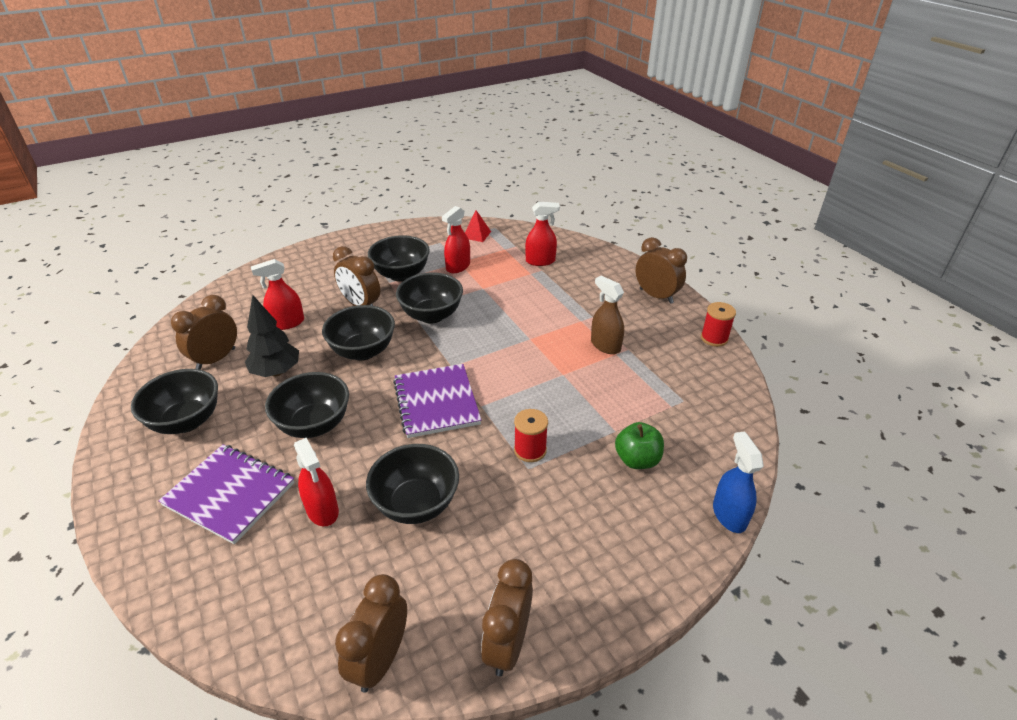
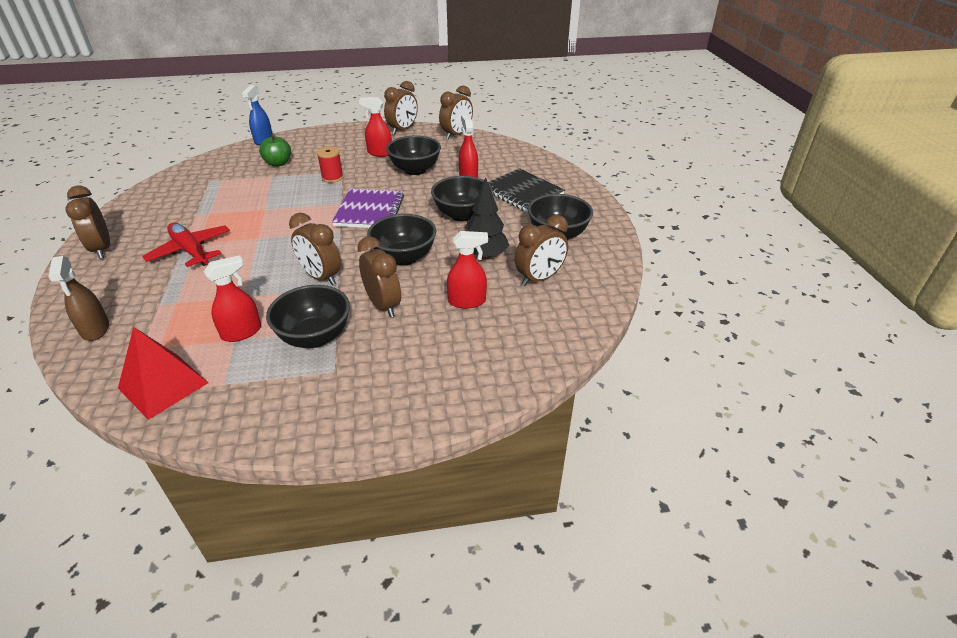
camera: 160 degrees left, 0 degrees up
(229, 494) = (522, 192): purple notebook -> black notebook
(431, 315) = (321, 277): black bowl -> brown clock
(476, 234) = (163, 385): red pyramid -> red pyramid, size x1.79
(540, 261) = (144, 316): red spray bottle -> red spray bottle (379, 153)
(576, 311) = (190, 251): none -> red plane
(605, 345) = (207, 220): brown spray bottle -> brown spray bottle (95, 329)
(714, 338) = (123, 208): red spool -> none

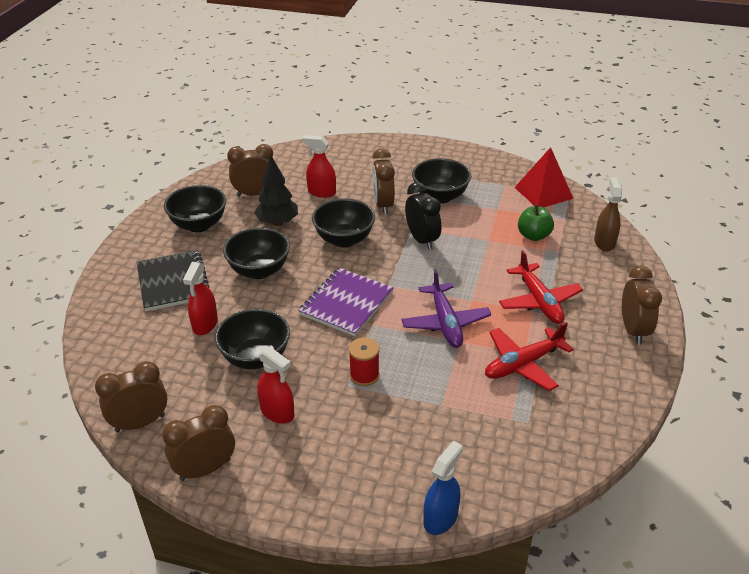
camera: 155 degrees left, 0 degrees up
(211, 207) = (523, 364): none -> red plane
(242, 332) = (491, 212): red spray bottle -> none
(278, 163) = (428, 434): green apple -> green apple (533, 236)
(279, 217) = (445, 323): none -> purple plane
(321, 277) = (422, 240): brown clock -> black clock

